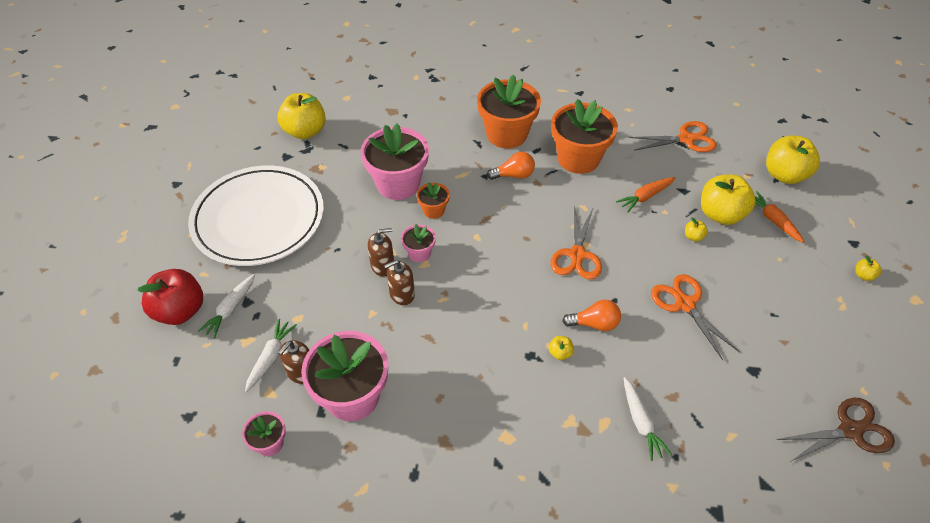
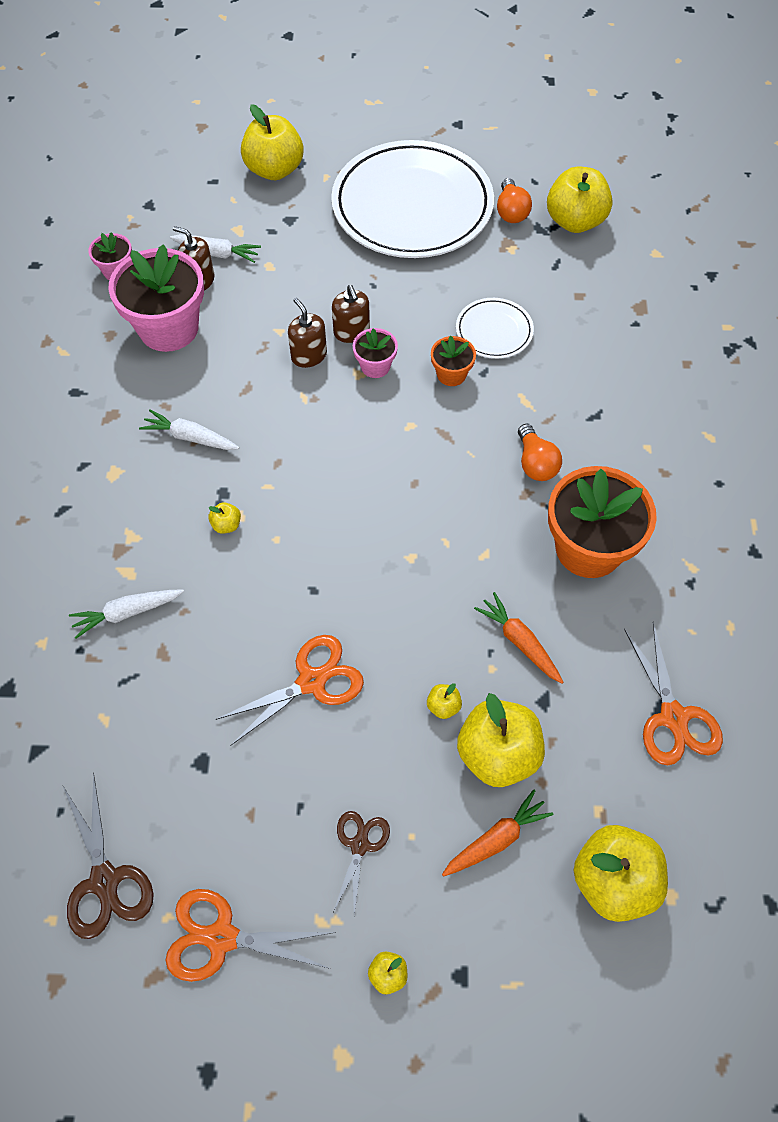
camera: 85 degrees right, 10 degrees up
(180, 311) = (274, 170): red apple -> yellow apple
(231, 309) = (278, 208): white carrot -> white carrot (190, 437)
(398, 184) = (494, 331): pink flower pot -> white plate
(506, 134) = (623, 450): orange flower pot -> none
(577, 255) = (390, 545): orange scissors -> orange scissors (221, 937)
(594, 324) = (273, 564): orange light bulb -> orange light bulb (511, 211)
(791, 284) = (359, 845): none -> brown scissors

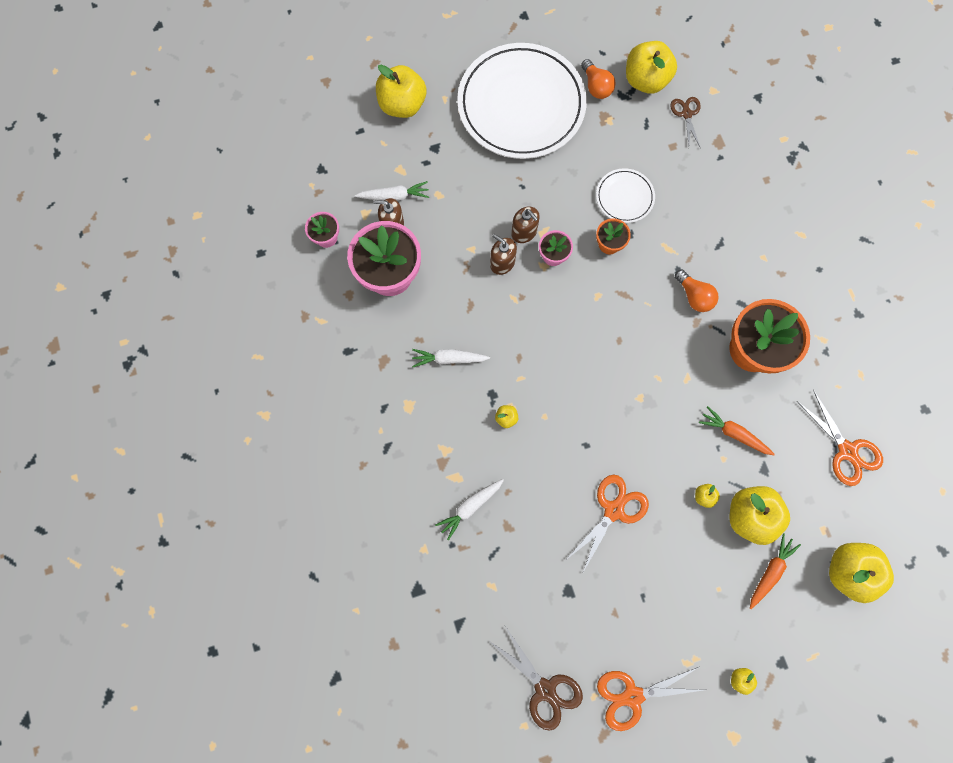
camera: 20 degrees left, 15 degrees up
(359, 845) = (690, 607): brown scissors -> brown scissors (686, 114)

